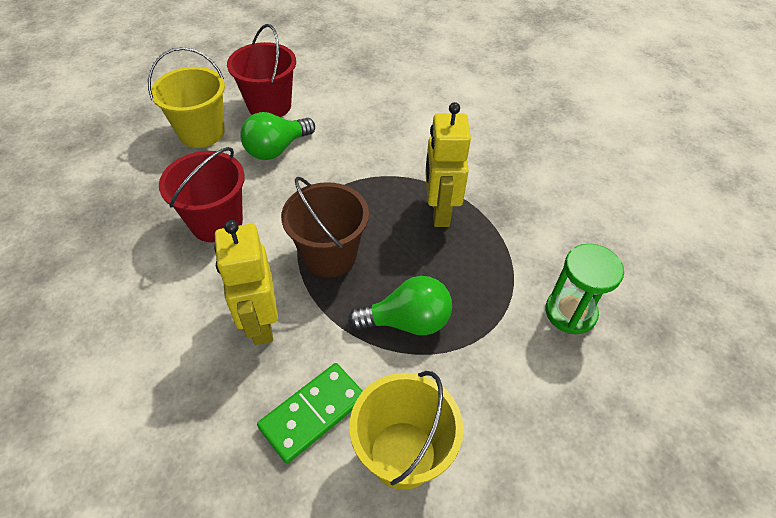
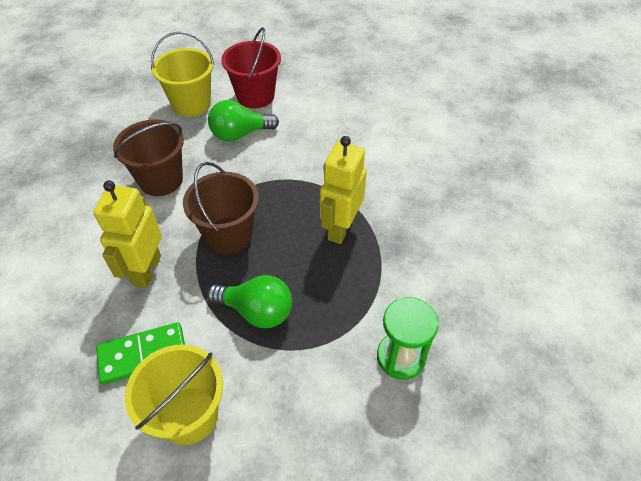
camera: 25 degrees right, 0 degrees up
(216, 222) = (161, 180): red bucket -> brown bucket

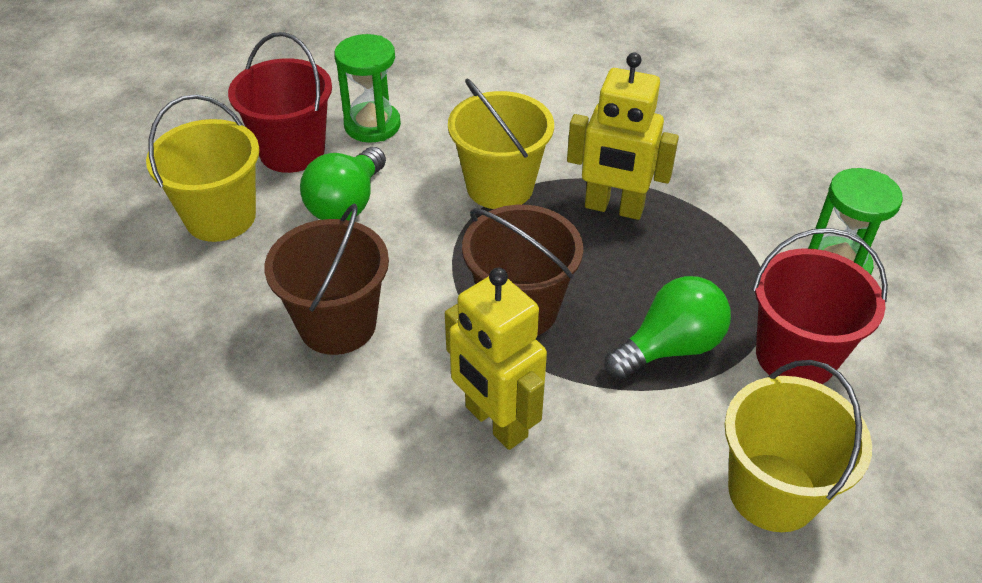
camera: 50 degrees left, 5 degrees down
(143, 355) = (640, 495): green domino -> none
(302, 108) = (372, 125): none -> green hourglass
(302, 374) = (795, 356): none -> red bucket
(308, 176) = (500, 186): none -> yellow bucket
(340, 228) = (613, 208): yellow robot -> yellow robot turned 45 degrees counterclockwise

